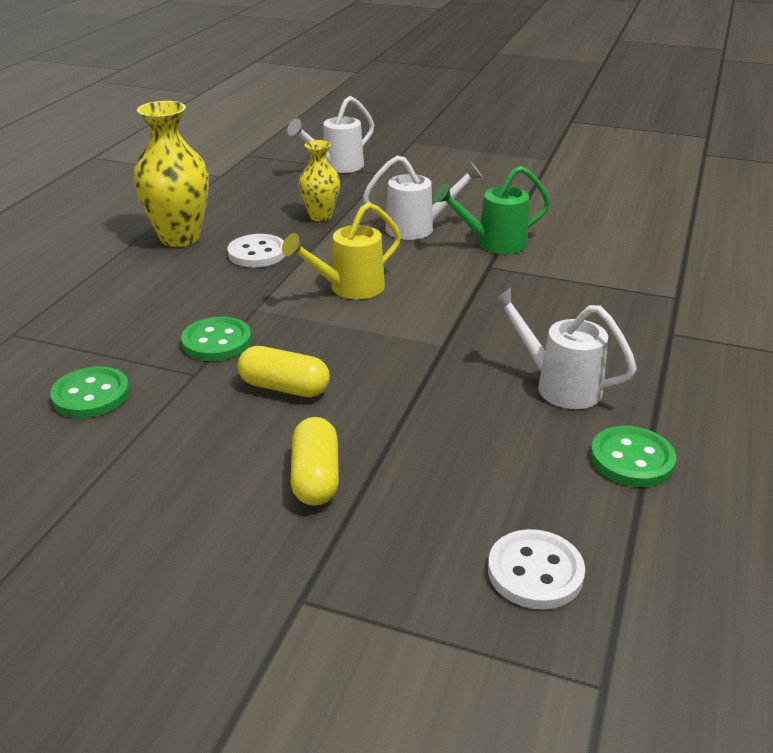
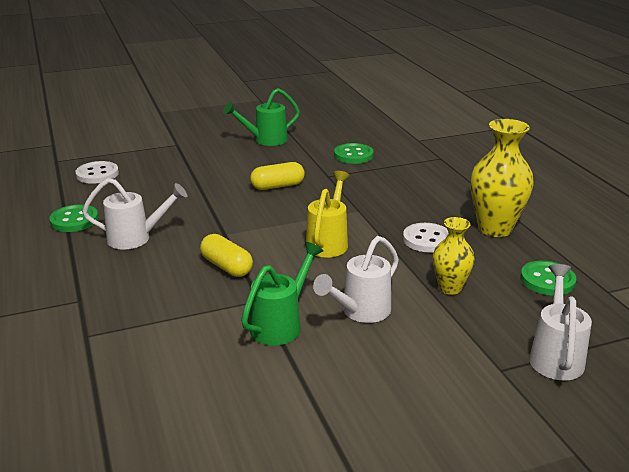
camera: 140 degrees right, 5 degrees down
(137, 511) = (265, 140): none -> green watering can
(217, 342) = (345, 189): green button -> green button (547, 280)
(315, 477) = (215, 167): yellow capsule -> yellow capsule (226, 267)

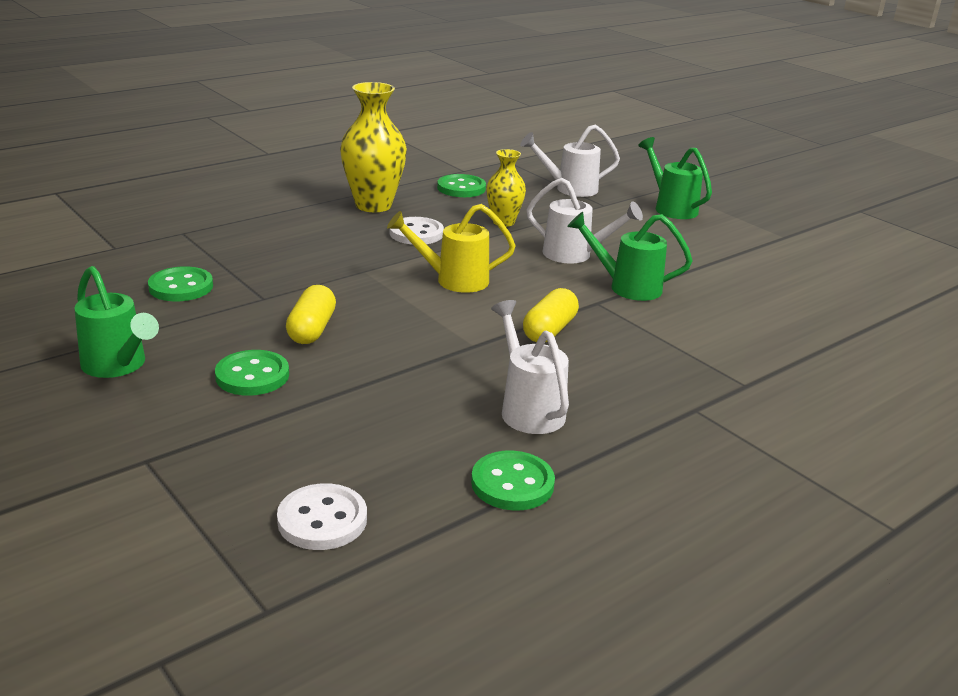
camera: 110 degrees left, 0 degrees up
(234, 168) = (252, 376): none -> green button
(277, 186) = (312, 329): yellow capsule -> yellow capsule turned 45 degrees clockwise
(491, 429) = (671, 208): none -> green watering can

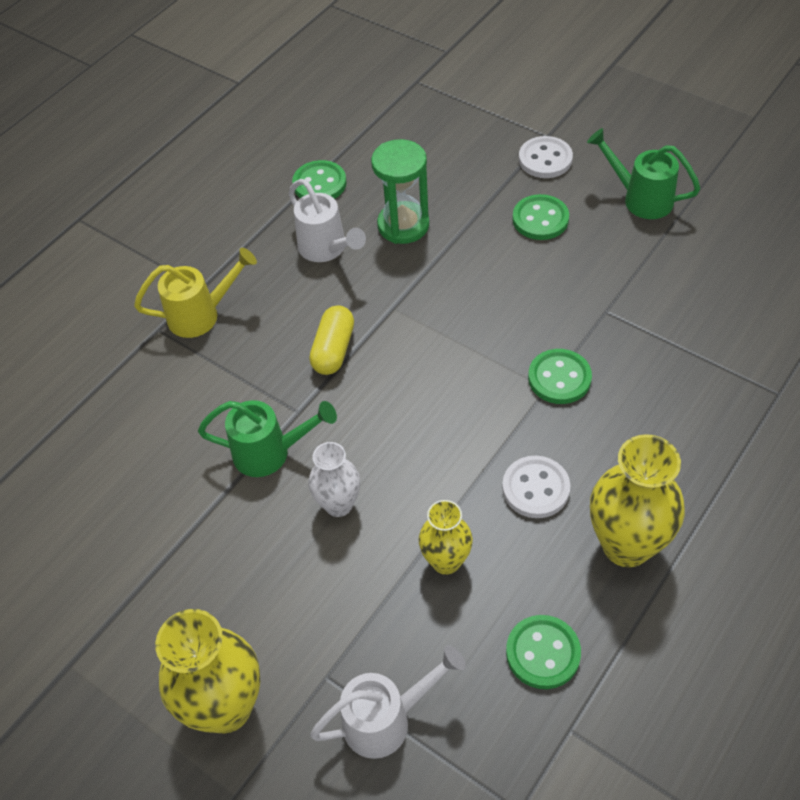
camera: 170 degrees right, 25 degrees up
(181, 287) = (688, 302): green button -> green button (559, 378)
(312, 329) = (534, 283): yellow capsule -> none
(322, 520) = (419, 130): white button -> white button (545, 159)
(420, 409) = (403, 225): none -> green hourglass
(454, 280) = (450, 402): yellow watering can -> yellow watering can (201, 315)
(574, 255) = (338, 504): white watering can -> white vase
(671, 208) = (226, 707): green watering can -> yellow vase

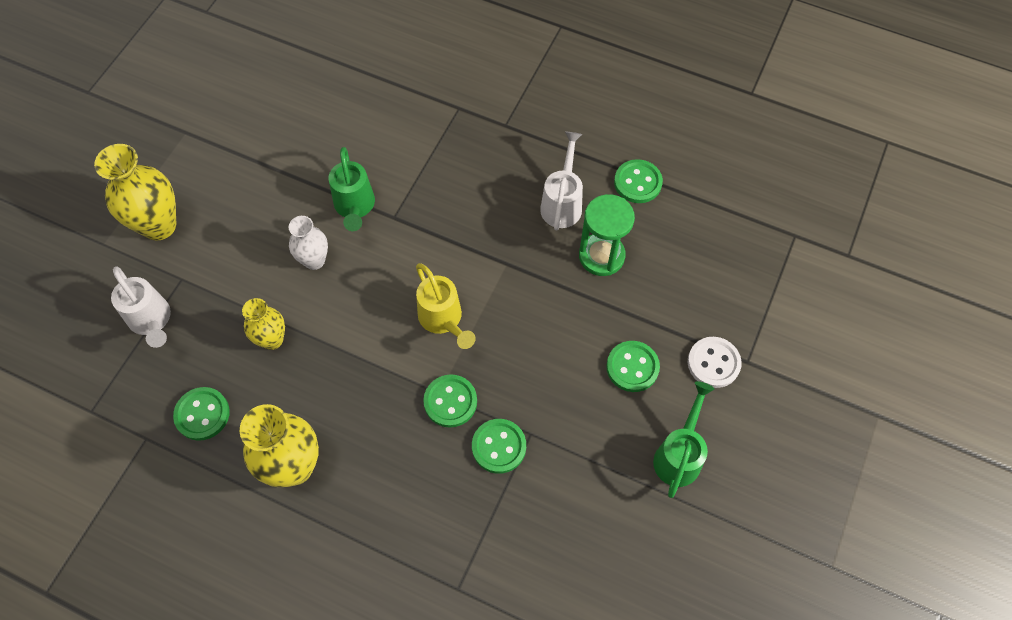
camera: 75 degrees right, 10 degrees up
(201, 315) = (477, 132): yellow watering can -> yellow watering can (443, 320)
(326, 249) = (562, 203): white watering can -> white watering can turned 150 degrees clockwise
(333, 350) = (456, 229): yellow capsule -> none
(535, 488) = (340, 394): white button -> none
(618, 340) = (499, 446): none -> green button

